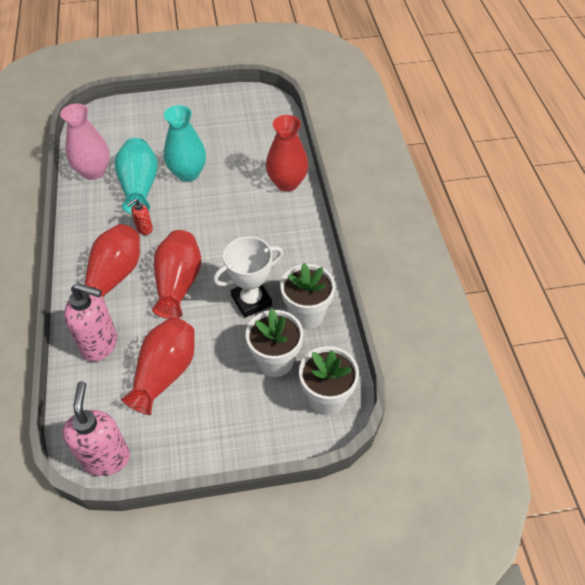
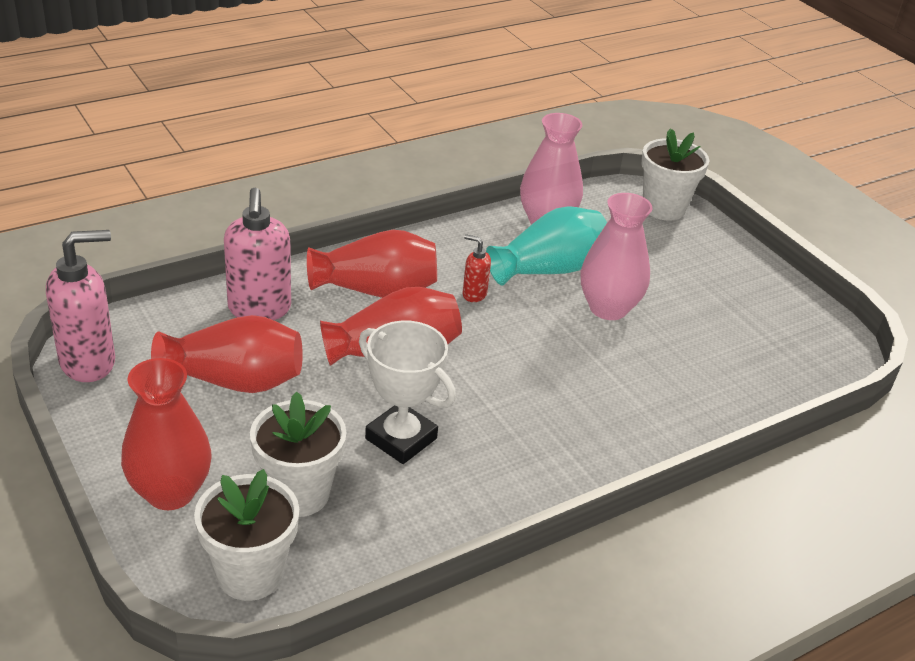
camera: 65 degrees right, 15 degrees down
(188, 173) = (608, 308): turquoise vase -> pink vase
(287, 183) = (670, 423): red vase -> red vase (170, 492)
(306, 314) = (405, 512): white flower pot -> white flower pot (663, 208)

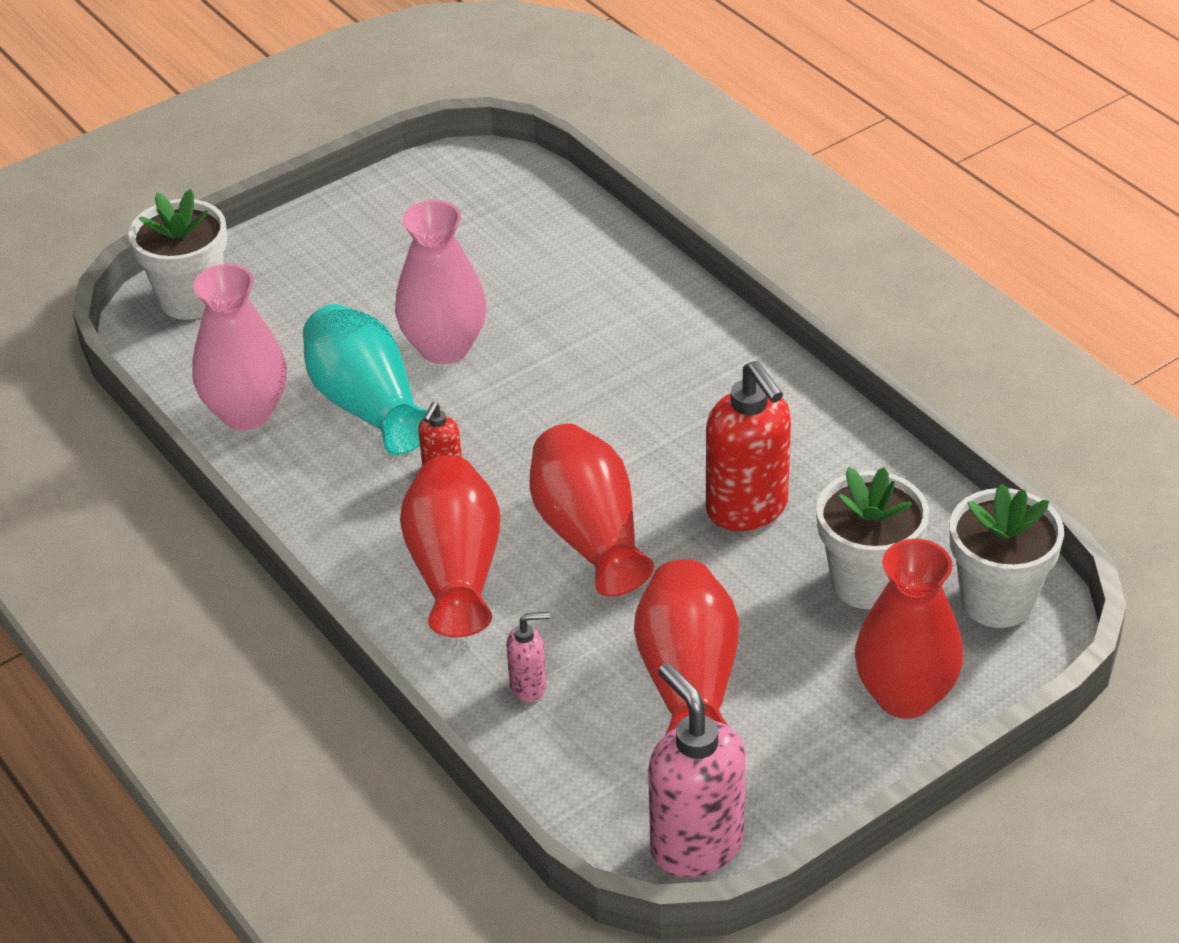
camera: 90 degrees left, 5 degrees up
(259, 309) = (529, 686): pink soap dispenser -> pink soap dispenser, size x0.49
(401, 438) = (747, 509): white trophy -> red soap dispenser

